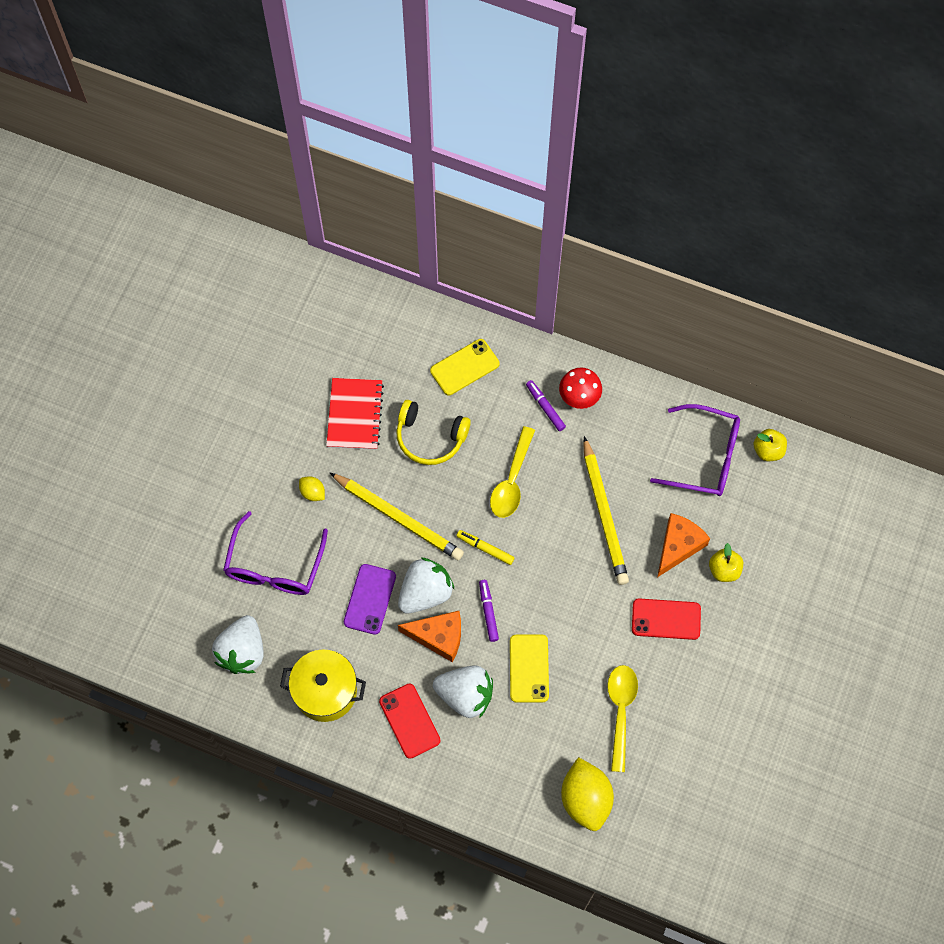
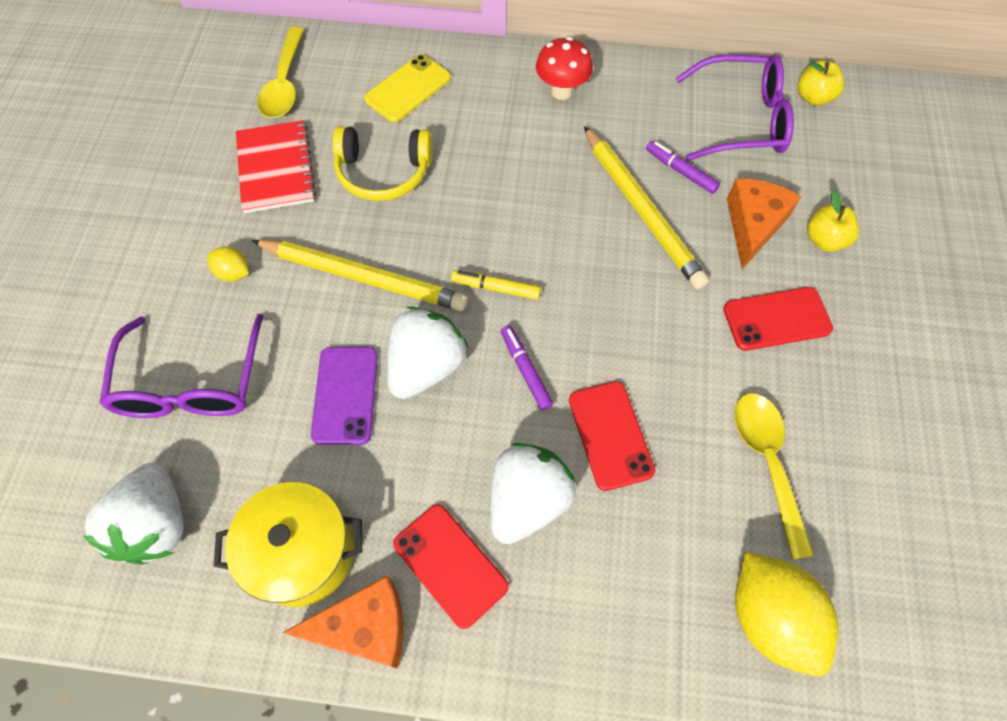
camera: 15 degrees left, 5 degrees down
(438, 637) = (462, 423): orange cheese -> orange cheese (364, 627)
(465, 695) = (527, 500): white strawberry -> white strawberry turned 60 degrees counterclockwise
(512, 481) = (506, 198): yellow spoon -> yellow spoon (284, 84)
(529, 668) = (610, 435): yellow phone -> red phone
(545, 407) = (523, 109): purple marker -> purple marker (680, 171)

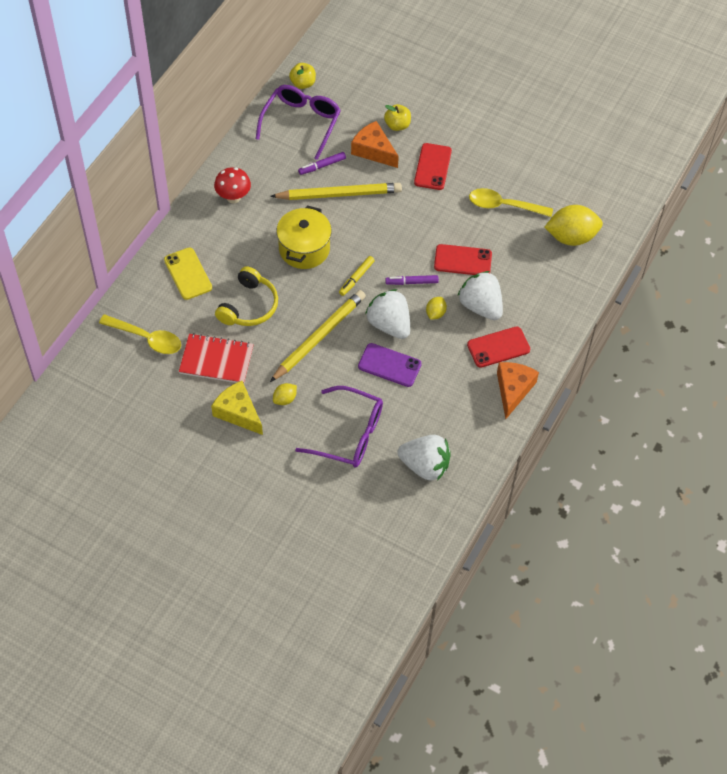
camera: 70 degrees left, 5 degrees down
(193, 224) = (238, 412): none -> yellow cheese
(303, 553) = (467, 405): yellow pot -> yellow pot (304, 249)
(479, 429) = (435, 313): none -> yellow lemon

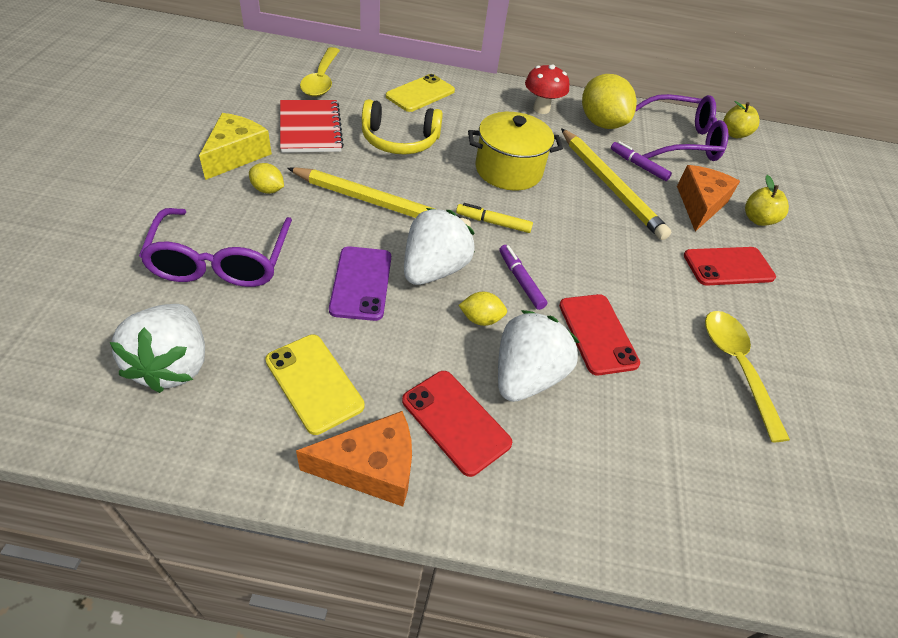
camera: 65 degrees right, 10 degrees down
(456, 403) = (314, 383): none -> yellow phone
(571, 237) = (758, 489): yellow lemon -> yellow lemon (601, 123)

